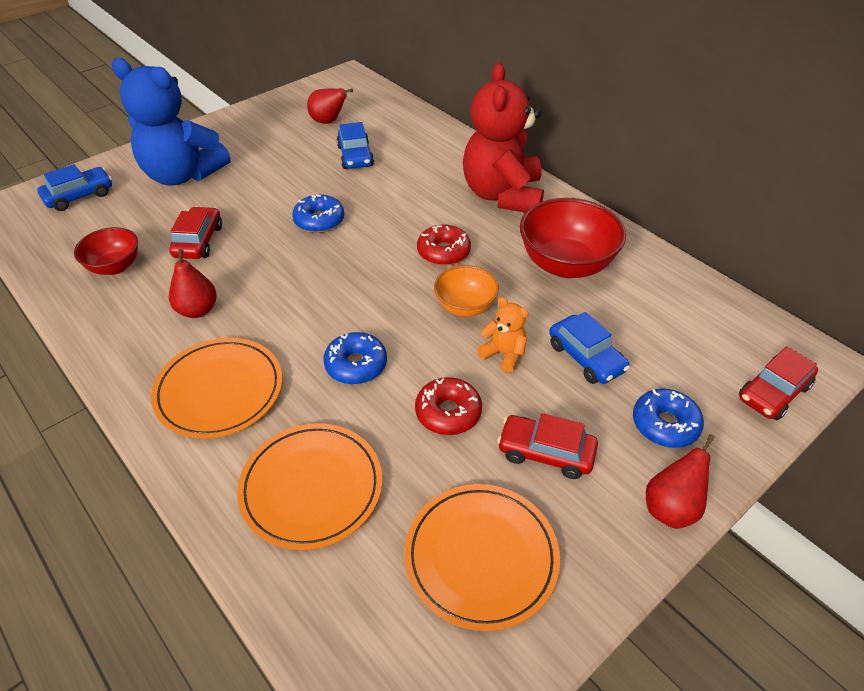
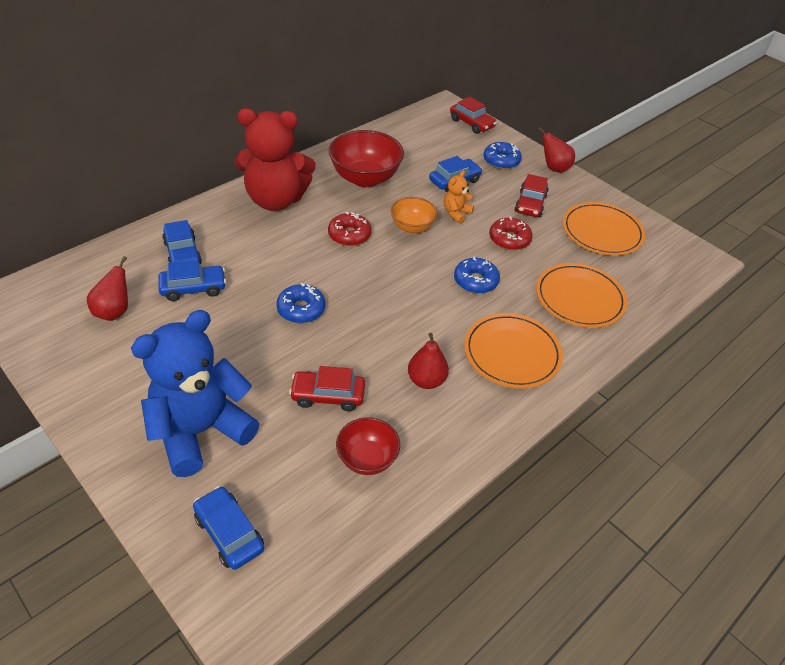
camera: 95 degrees left, 0 degrees up
(183, 175) = (201, 431): blue teddy bear -> blue teddy bear turned 150 degrees counterclockwise
(406, 146) = (183, 253): none -> blue car

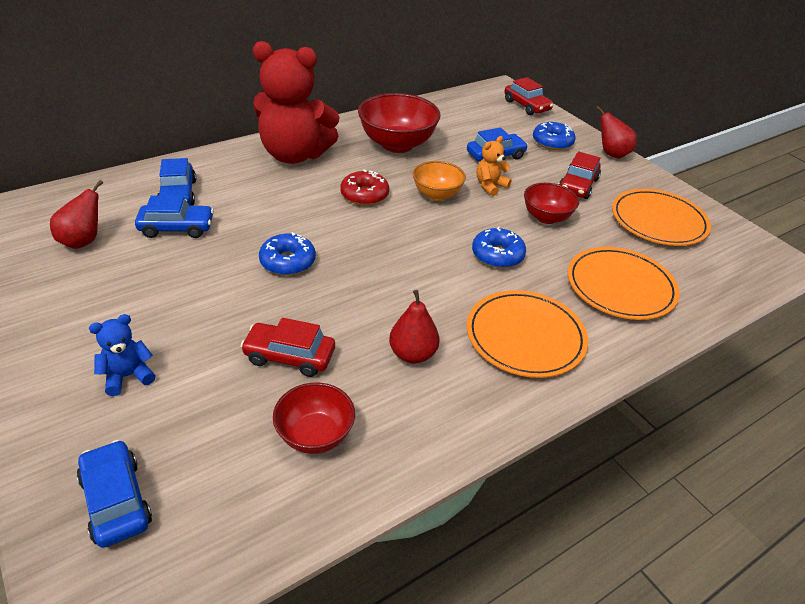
camera: 10 degrees right, 5 degrees down
(201, 431) = (128, 376): blue teddy bear -> blue teddy bear, size x0.42
(509, 239) = (546, 217): red donut -> red bowl

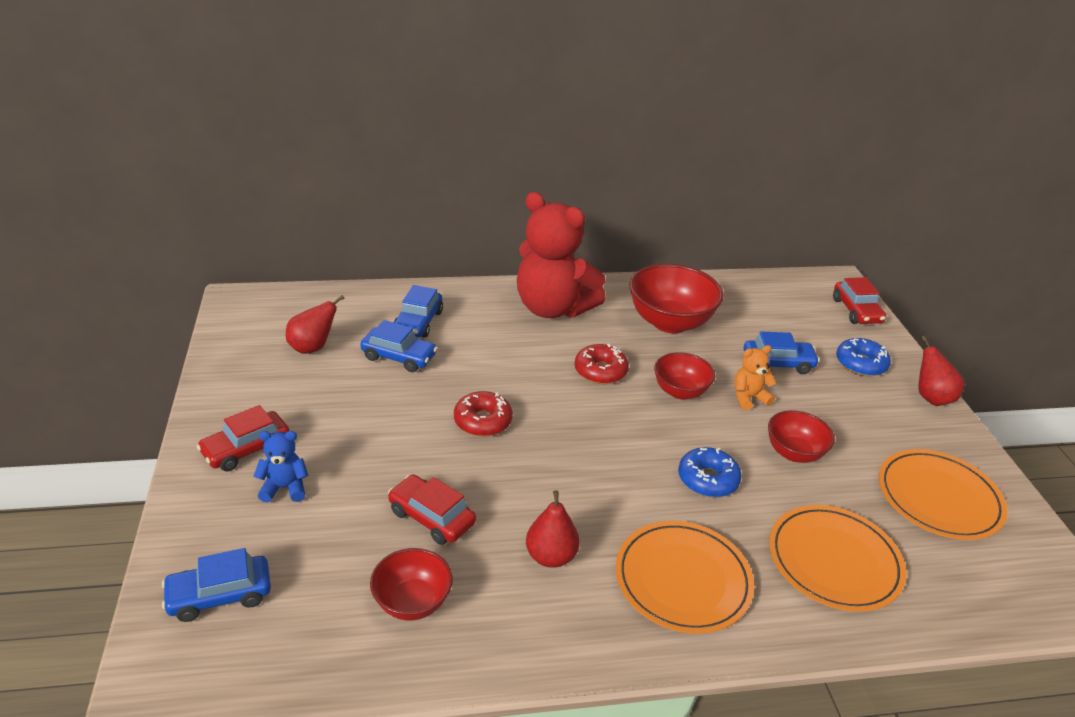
camera: 25 degrees right, 5 degrees down
(116, 500) = (220, 595): blue car -> blue car turned 105 degrees counterclockwise
(288, 261) = (482, 421): blue donut -> red donut
(437, 194) = (680, 391): orange bowl -> red bowl
(578, 185) = (859, 425): red car -> red car (246, 449)

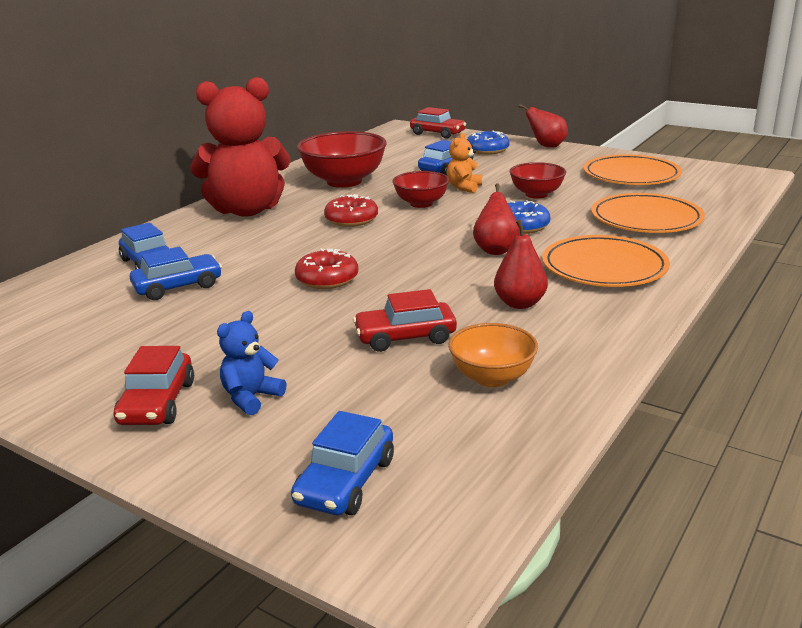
camera: 45 degrees left, 10 degrees down
(312, 347) = (78, 322): red pear -> red pear (496, 250)
(412, 602) = (492, 377): red bowl -> orange bowl

